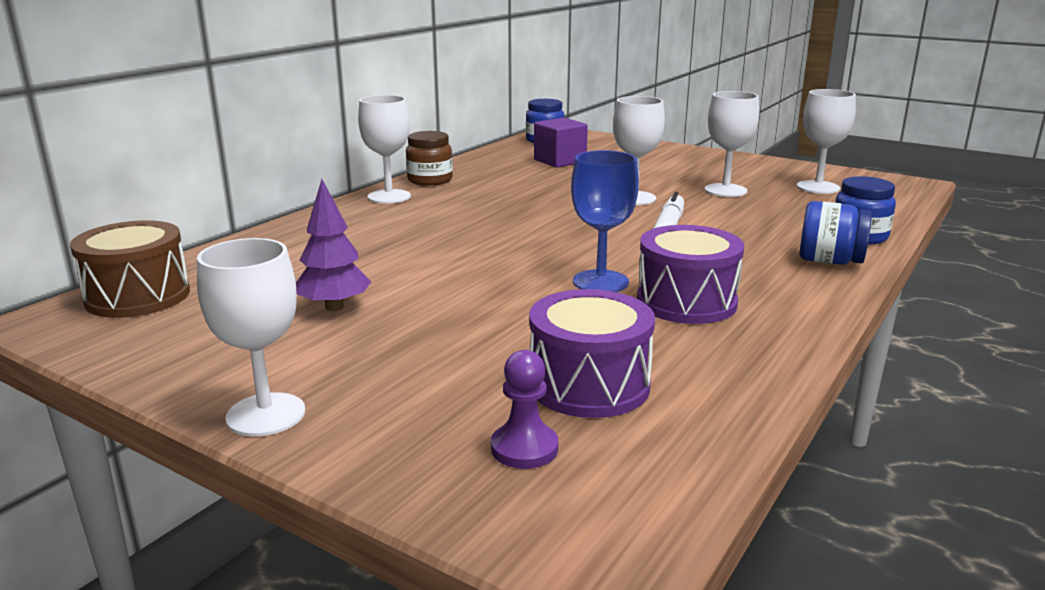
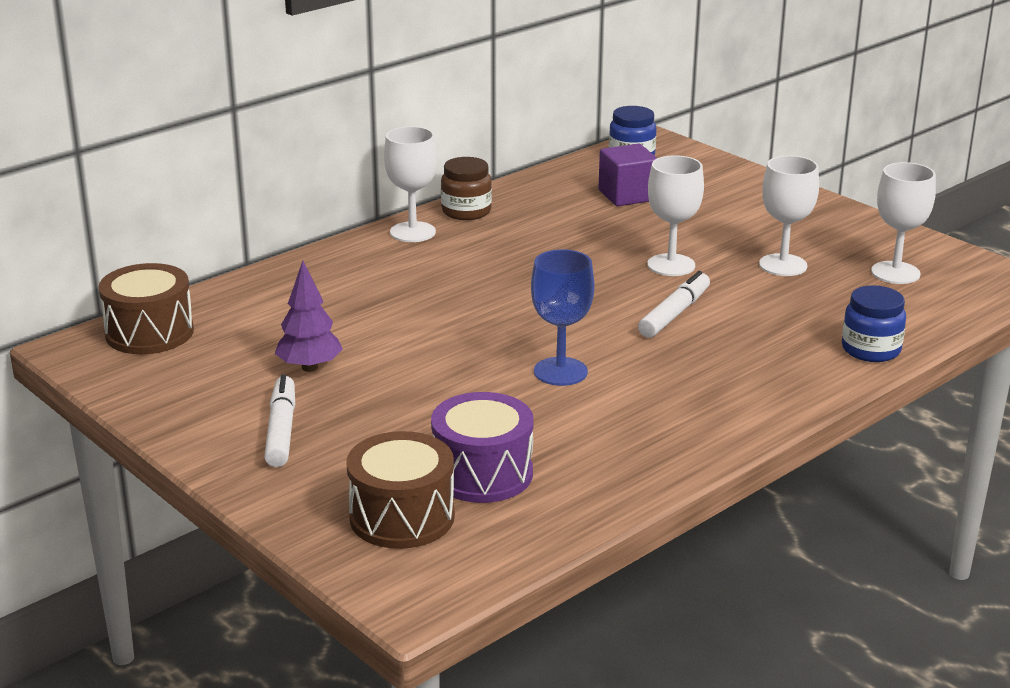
camera: 15 degrees right, 5 degrees up
(266, 414) = (225, 461): white goblet -> none
(326, 371) = (281, 430): none -> white marker
(524, 448) = (402, 517): purple pawn -> brown drum
(686, 302) = (624, 405): purple drum -> none
(829, 261) = (807, 377): blue jar -> none

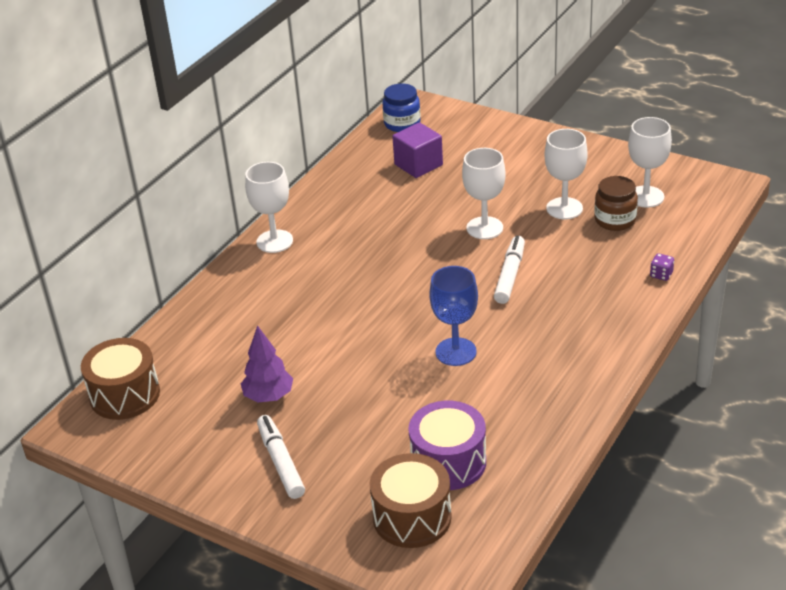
camera: 15 degrees left, 10 degrees up
(466, 211) = (305, 210): brown jar -> brown jar (615, 220)
(871, 350) = (661, 275): blue jar -> purple dice

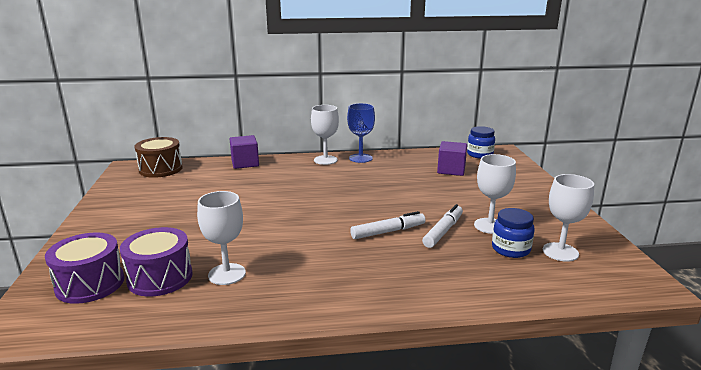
camera: 50 degrees right, 15 degrees down
(200, 311) = (245, 163): none -> purple cube
(269, 396) = (187, 201): purple tree -> none
(281, 462) = (127, 223): white marker -> white marker (443, 231)
(412, 517) = (90, 284): brown drum -> purple drum
(456, 352) = (283, 240): blue goblet -> blue goblet (360, 158)
(484, 228) = (424, 207): white goblet -> white goblet (227, 274)
(615, 220) = (510, 249): brown jar -> blue jar
(661, 275) = (479, 293): purple dice -> none

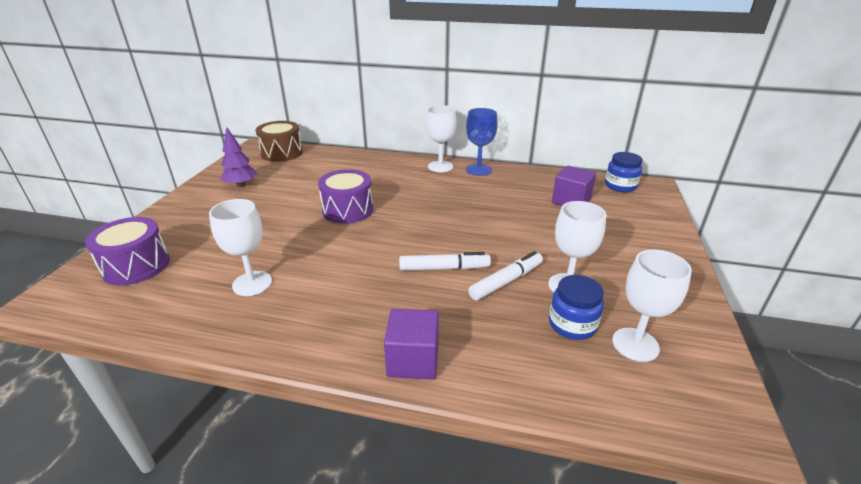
camera: 20 degrees right, 10 degrees up
(142, 201) = (241, 185): none -> purple tree
(160, 277) = (194, 273): purple drum -> purple drum (348, 210)
(245, 163) = (360, 158): purple cube -> purple cube (413, 360)

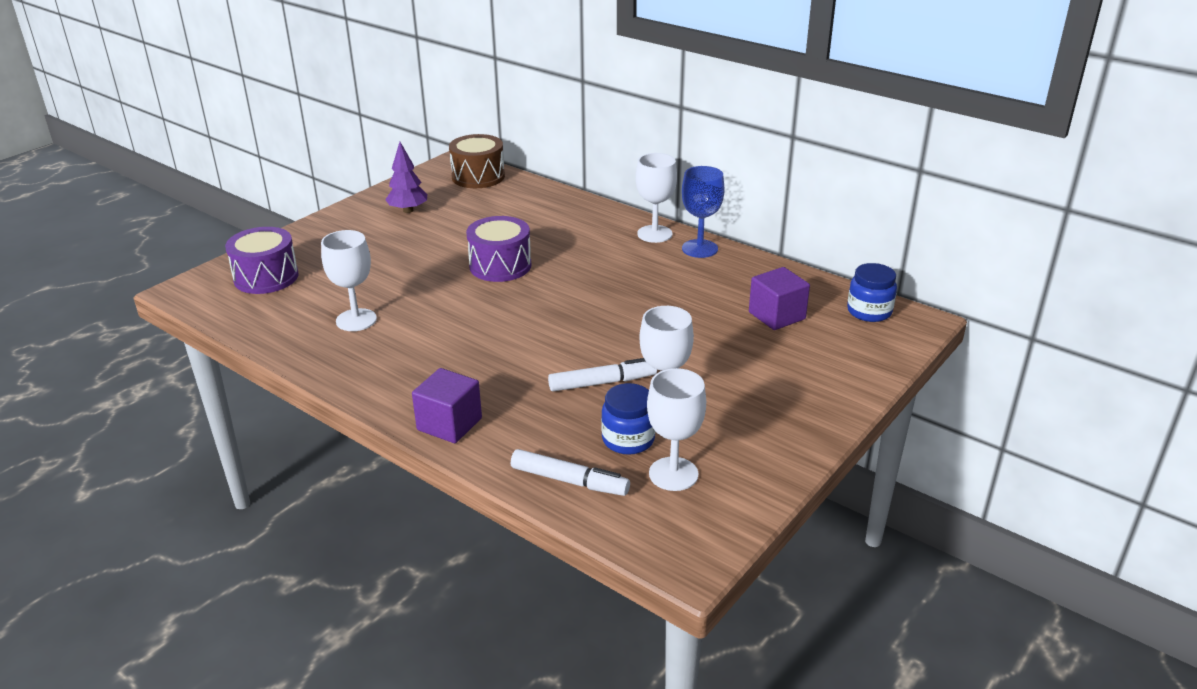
camera: 25 degrees right, 0 degrees up
(444, 268) = (550, 353): white marker -> white marker (569, 481)

